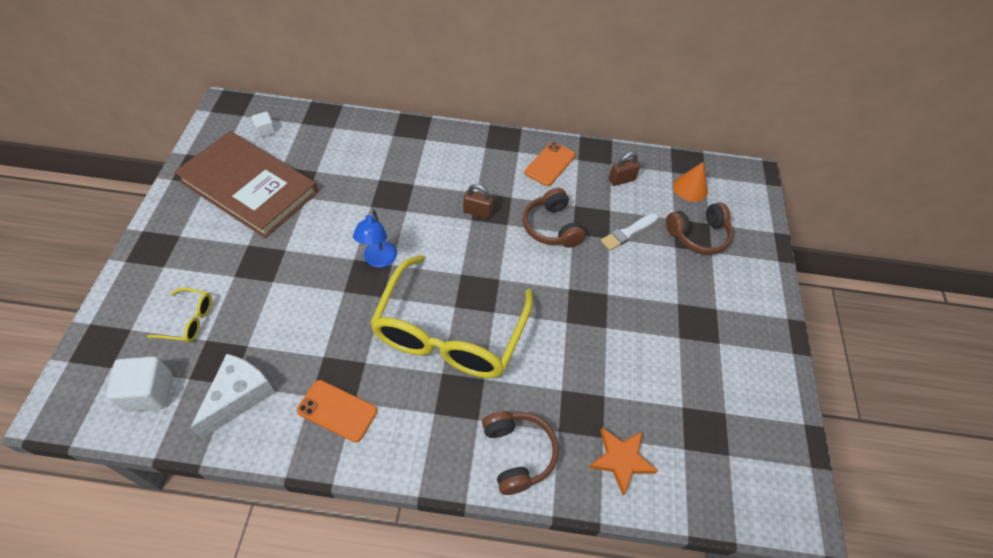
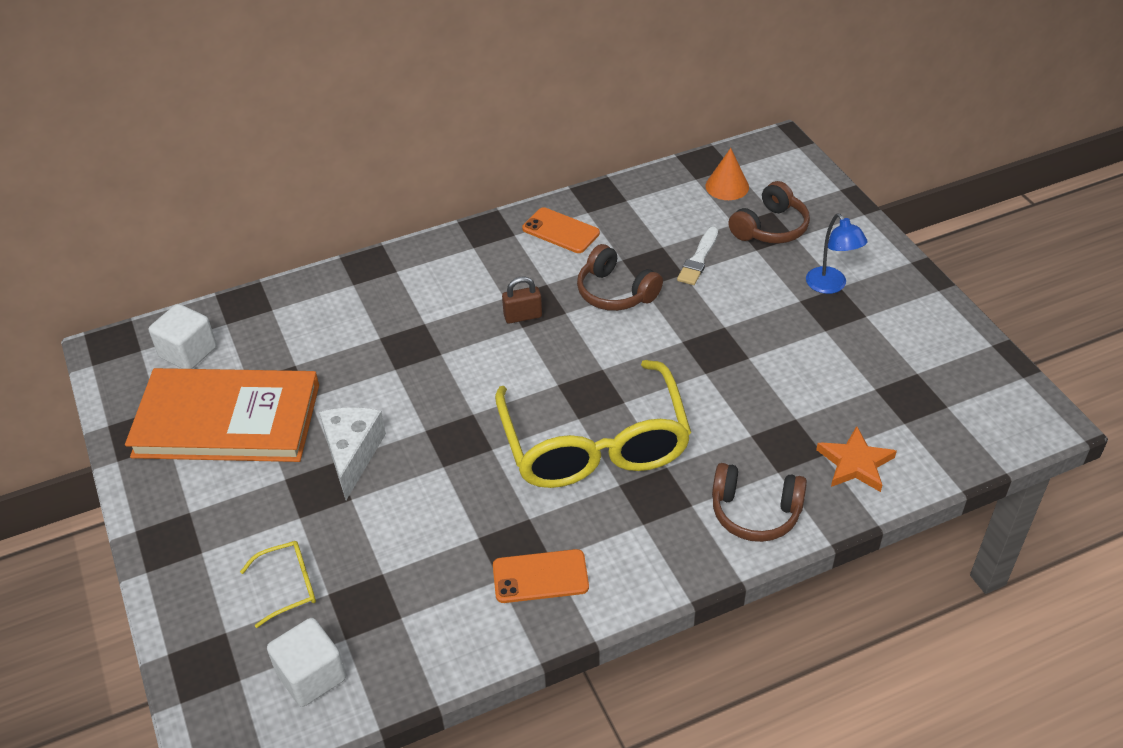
camera: 25 degrees left, 10 degrees down
(239, 396) = (420, 623): white cheese -> white cheese (352, 454)
(249, 187) = (227, 420): brown book -> orange book
(265, 130) = (188, 352): white cube -> white cube, size x1.82
(378, 260) = (455, 417): blue lamp -> blue lamp (830, 286)
(517, 453) = (755, 512): brown headphones -> brown headphones turned 150 degrees clockwise
(550, 164) = (561, 231): orange phone -> orange phone turned 60 degrees counterclockwise
(621, 180) = (650, 211): brown padlock -> none

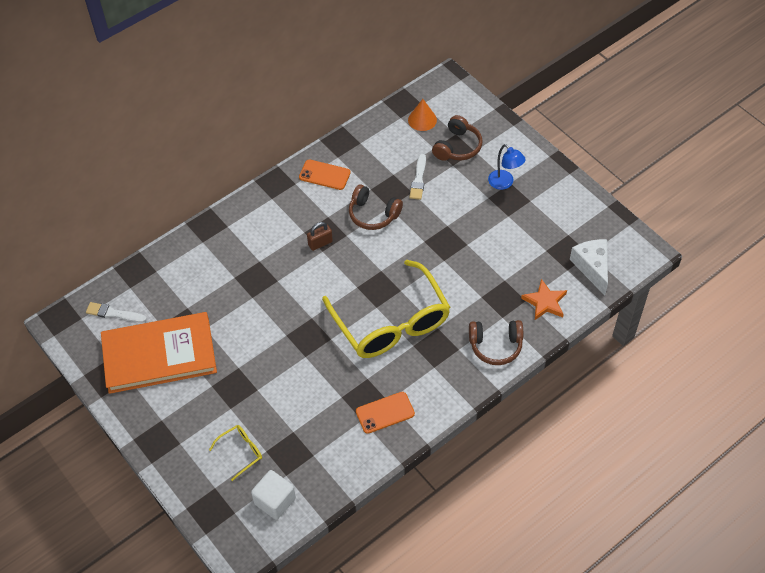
camera: 15 degrees left, 10 degrees up
(188, 352) = (114, 313): white cube -> white brush
(352, 454) = (247, 360): white cheese -> white cheese (592, 267)

